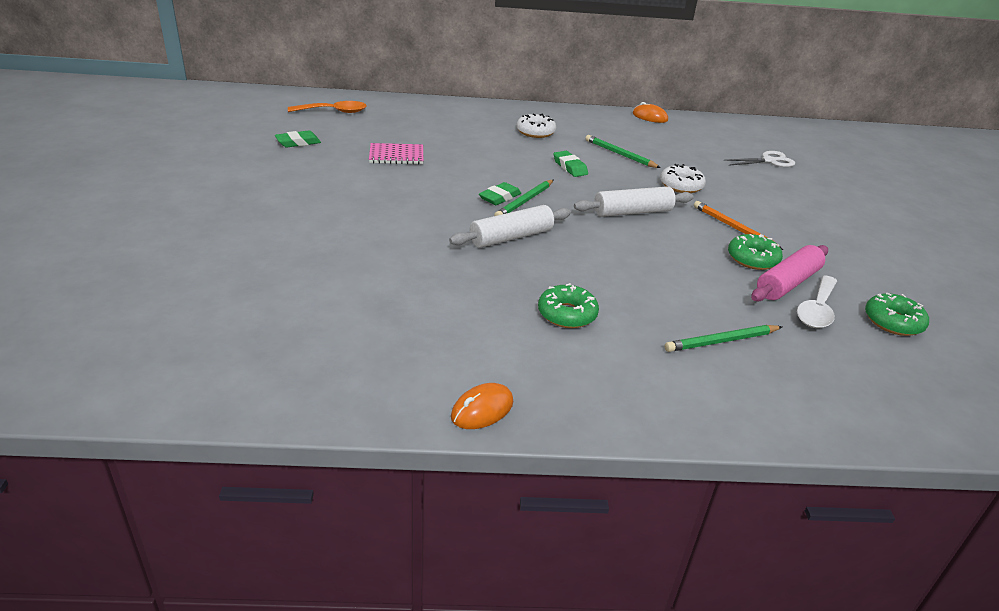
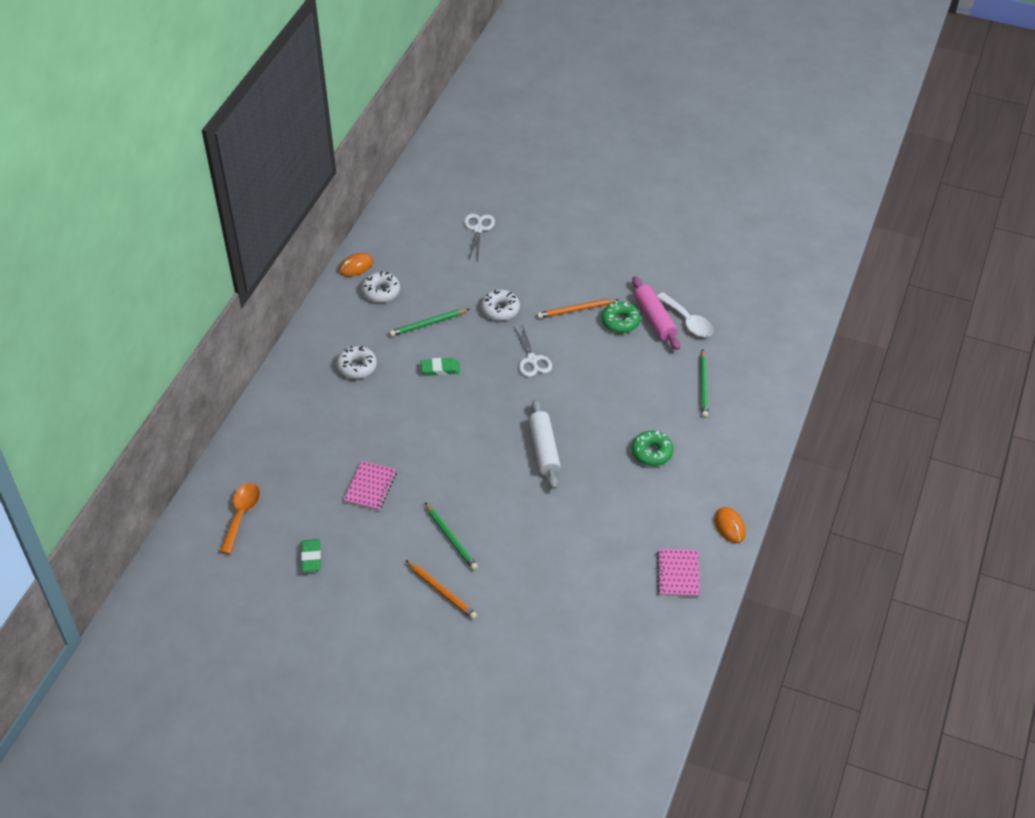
camera: 65 degrees left, 15 degrees up
(277, 207) = (441, 591): none -> orange pencil
(366, 370) = (678, 574): none -> pink notebook
(500, 197) = (478, 436): green eraser -> none
(525, 201) = (490, 422): green pencil -> green pencil (451, 538)
(632, 212) = (532, 360): white rolling pin -> white scissors
(634, 130) = (381, 291): none -> white donut
(893, 322) = (711, 291): green donut -> none

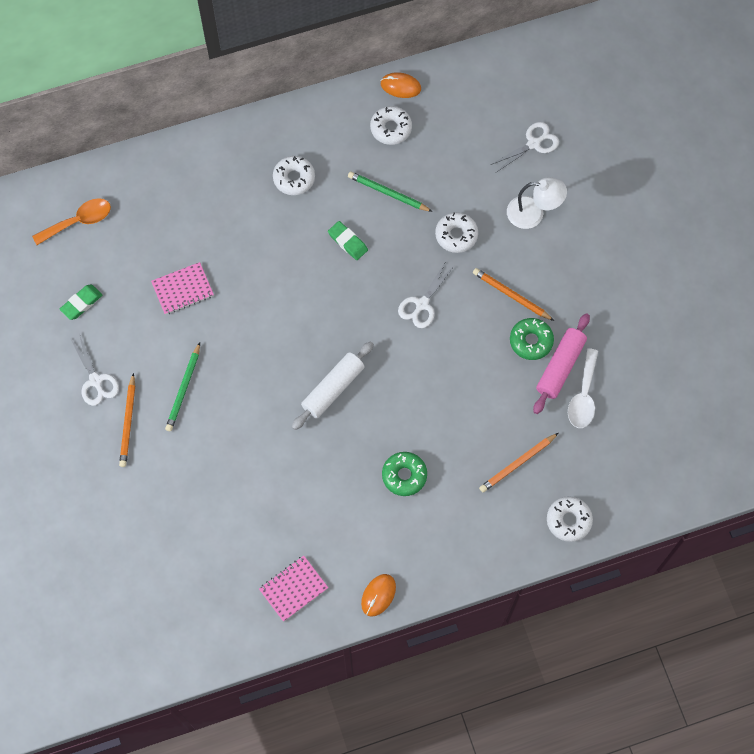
camera: 50 degrees right, 20 degrees up
(385, 590) = (95, 381): none -> white scissors
(528, 261) = (533, 213): none -> white lamp
(703, 386) = (517, 463): green pencil -> orange pencil
(771, 386) = (568, 520): none -> white donut

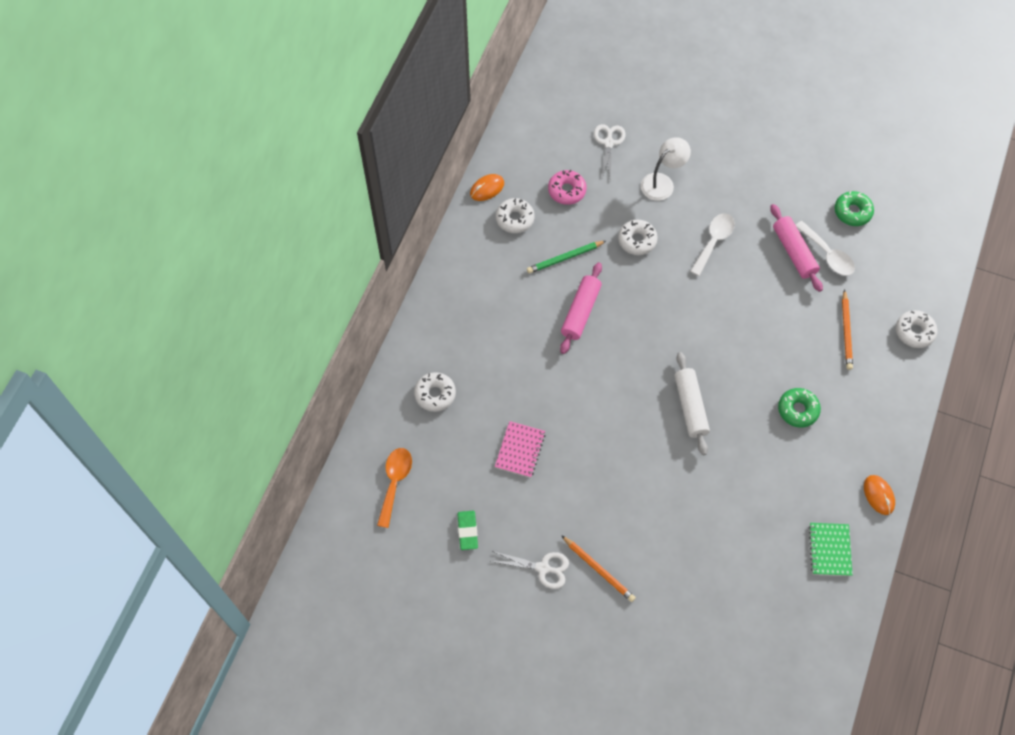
camera: 50 degrees left, 5 degrees down
(184, 389) = (604, 509): green pencil -> none
(293, 589) = (829, 550): pink notebook -> green notebook
(294, 178) = (497, 309): white donut -> white donut (435, 394)
(348, 242) = (580, 312): green eraser -> pink rolling pin
(422, 304) = (672, 301): white scissors -> none
(455, 146) = (567, 190): none -> pink donut
(511, 295) = (714, 241): orange pencil -> white spoon
(531, 341) = (759, 255): green donut -> green donut (852, 212)

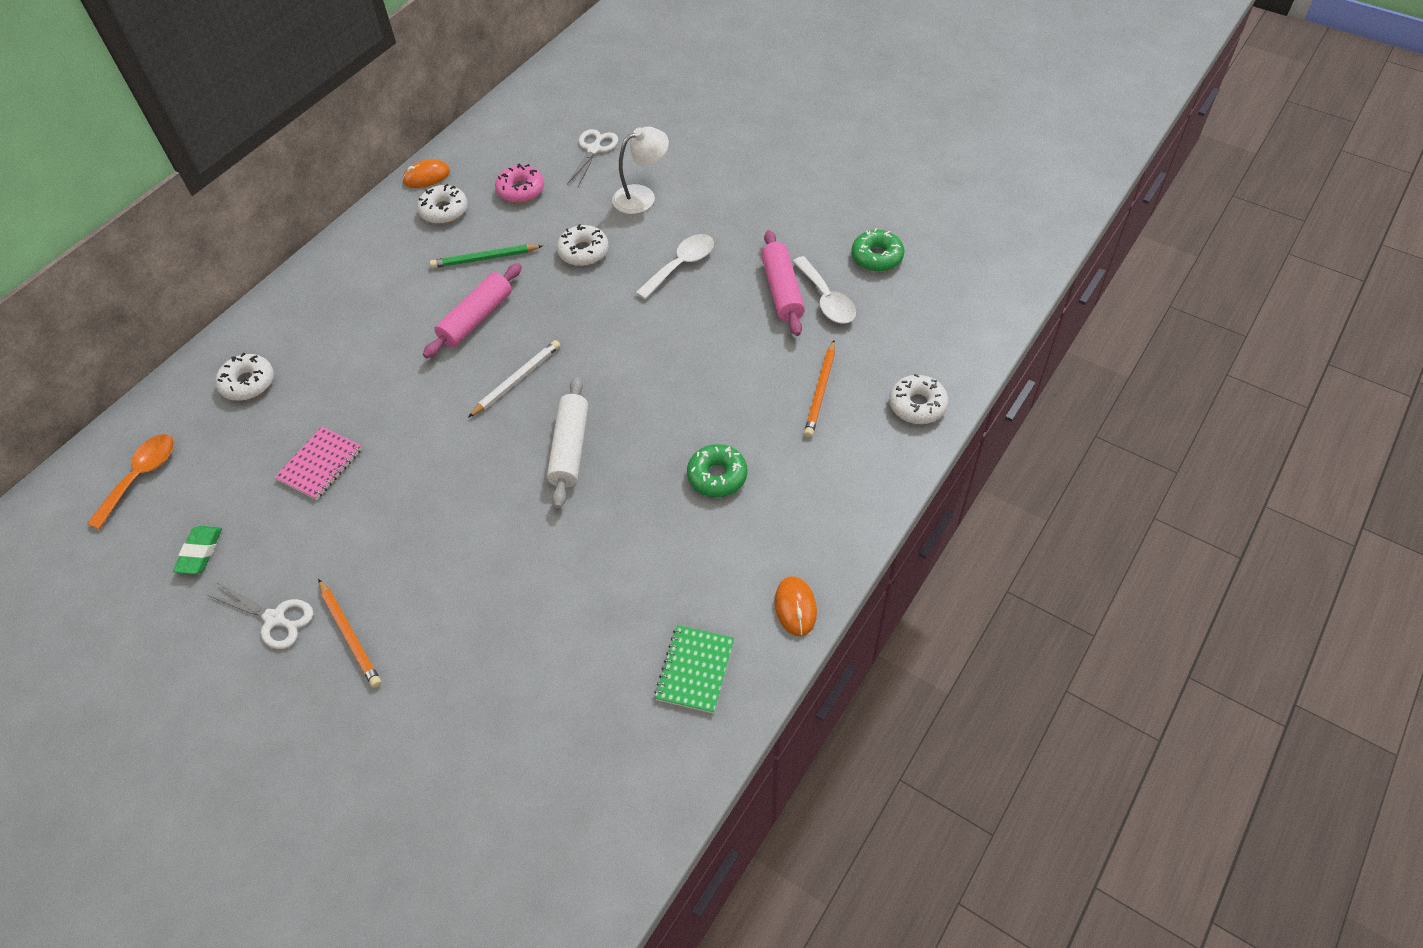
camera: 15 degrees right, 10 degrees down
(631, 358) = (517, 380): none -> white pencil

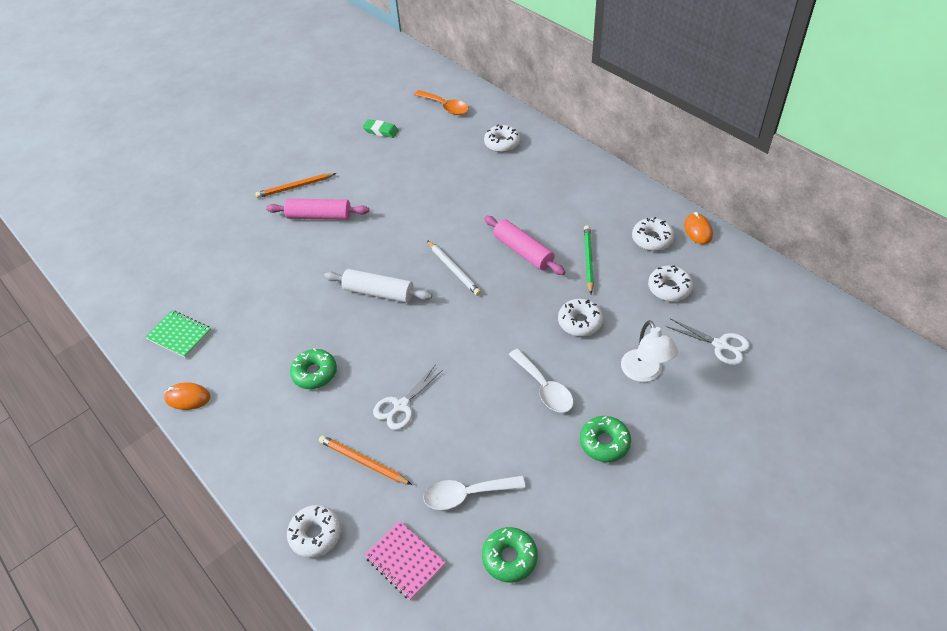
camera: 105 degrees right, 5 degrees down
(275, 619) = (322, 159): white scissors -> white scissors (401, 406)
(320, 464) = (421, 175): pink notebook -> pink notebook (405, 561)
(521, 190) = (669, 288): pink donut -> white donut
(734, 213) = (604, 443): none -> green donut
(782, 290) = (489, 460): pink rolling pin -> pink rolling pin (319, 216)

